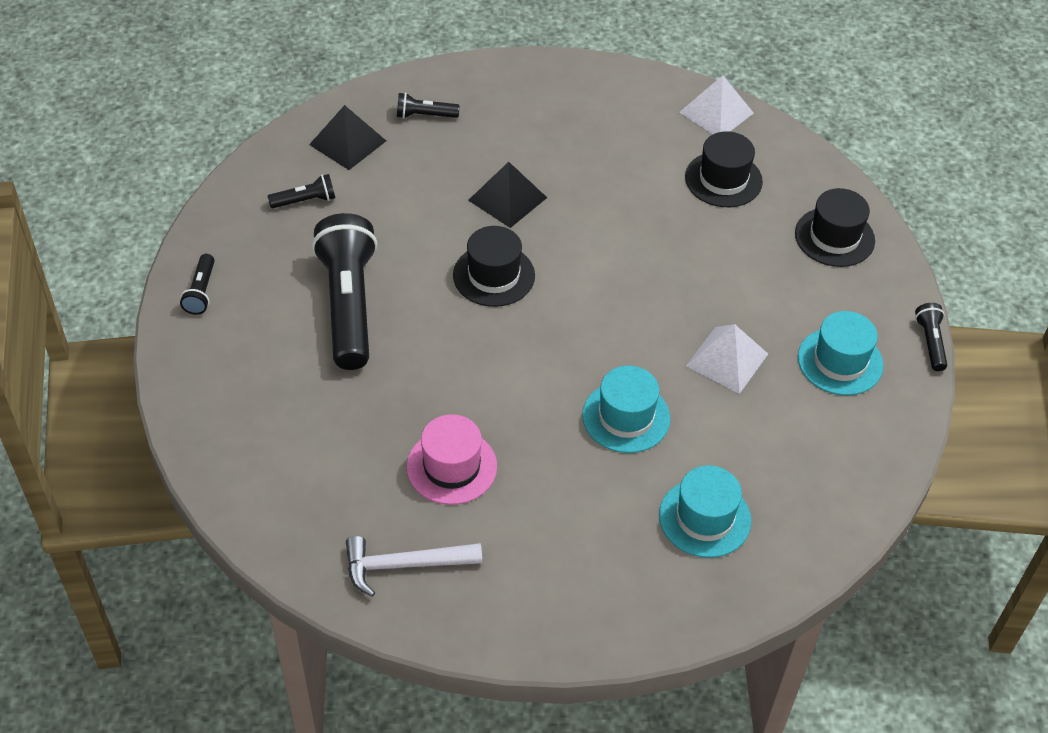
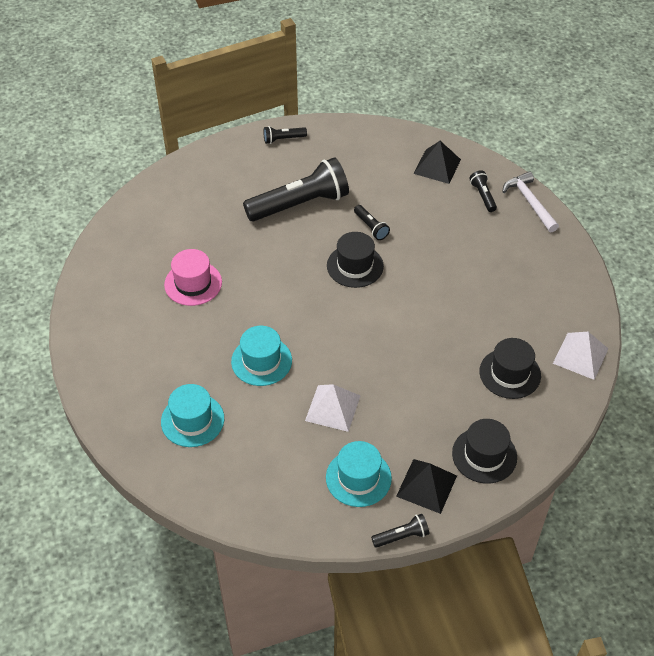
camera: 75 degrees right, 0 degrees up
(305, 201) = (376, 161): black flashlight -> black flashlight (371, 227)
(404, 565) = (116, 280): white hammer -> white hammer (529, 202)
(507, 198) = (427, 256): black pyramid -> black pyramid (426, 486)

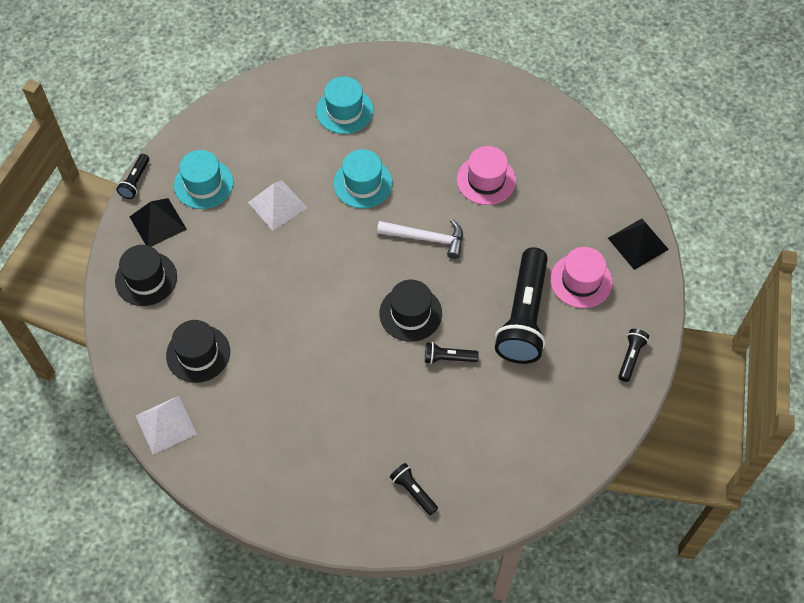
camera: 125 degrees right, 10 degrees up
(242, 188) = (581, 281): none -> pink hat
(437, 166) = (488, 478): black pyramid -> black pyramid (638, 243)
(483, 196) = (413, 491): black flashlight -> black flashlight turned 150 degrees counterclockwise
(529, 202) = (371, 531): white hammer -> white hammer (426, 238)

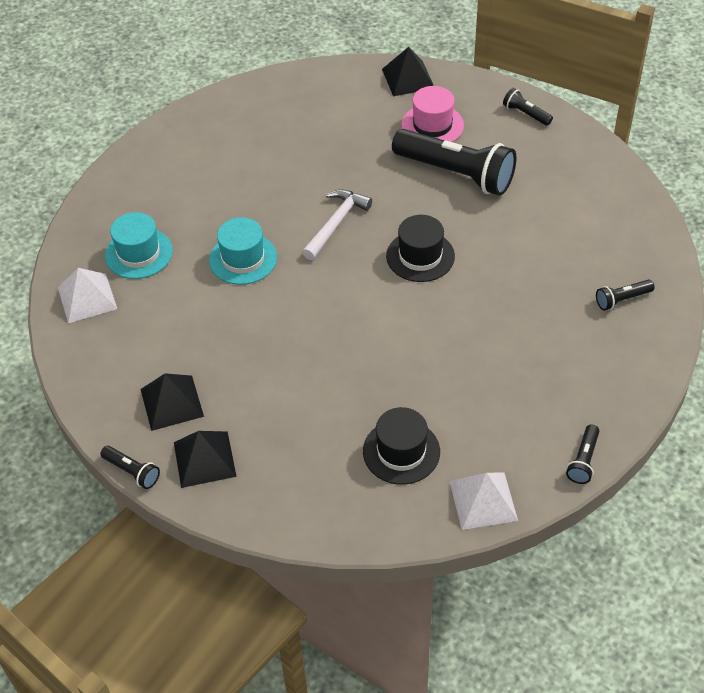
camera: 70 degrees left, 10 degrees down
(146, 279) = (279, 485): black hat -> none
(203, 184) = (171, 402): turquoise hat -> black pyramid
(277, 205) = (234, 338): white pyramid -> white pyramid (87, 298)
(448, 358) = (482, 239): black flashlight -> black flashlight (583, 460)
(486, 180) = (287, 163): pink hat -> none

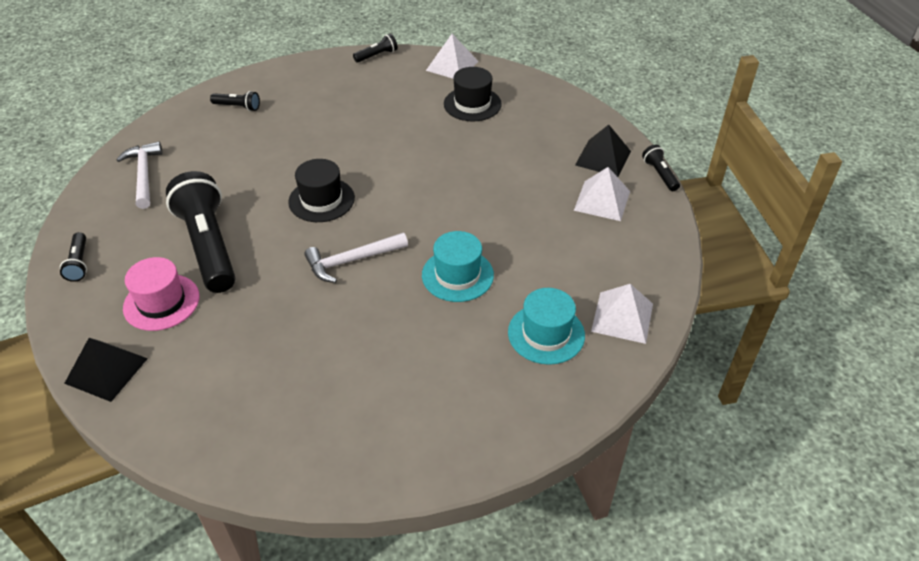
camera: 145 degrees left, 5 degrees down
(171, 402) = (602, 200): black pyramid -> white pyramid
(591, 192) = (144, 175): none -> white hammer

